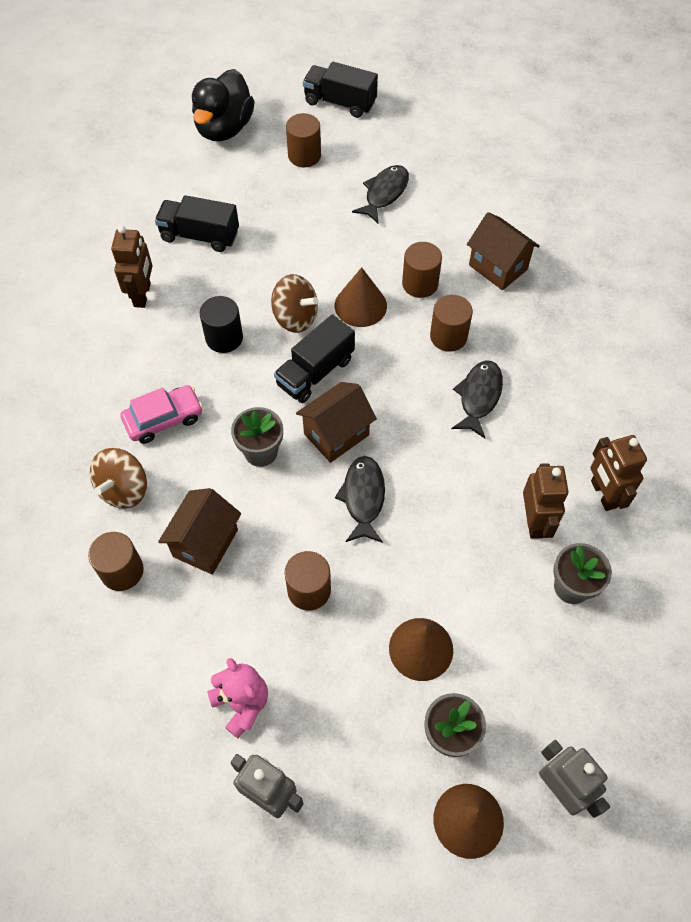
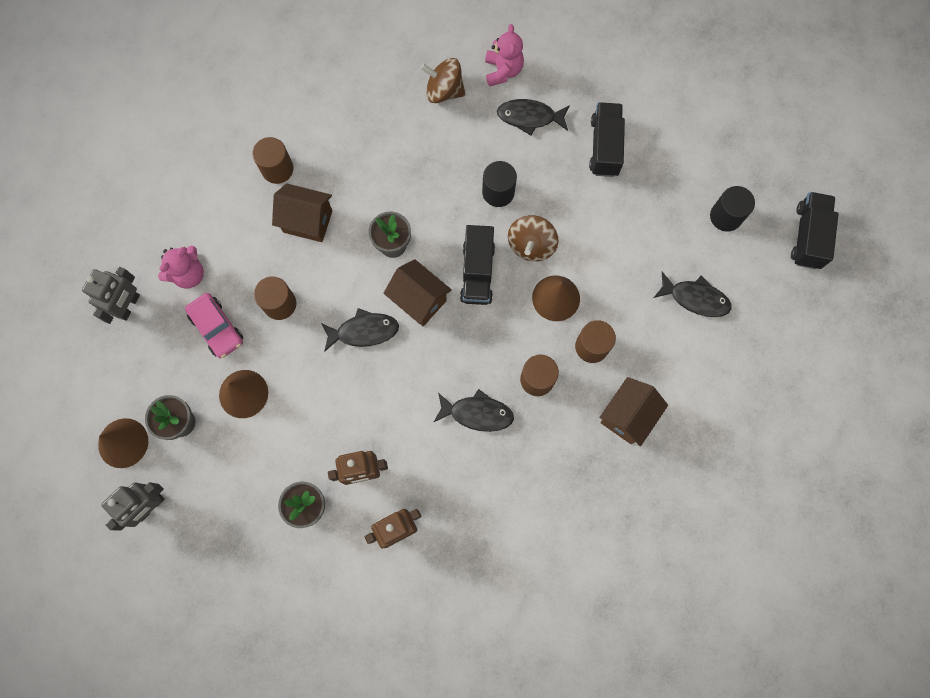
camera: 80 degrees right, 15 degrees up
(76, 310) = (503, 71): none -> pink teddy bear
(124, 489) = (344, 152): brown spinning top -> brown spinning top (444, 91)
(142, 295) = (529, 117): brown robot -> black fish
(164, 419) = (410, 165): pink car -> pink car (217, 328)
(224, 128) = (742, 137): black duck -> none
(304, 156) = (725, 216): brown cylinder -> black cylinder
(315, 372) = (477, 272): black truck -> black truck turned 120 degrees counterclockwise

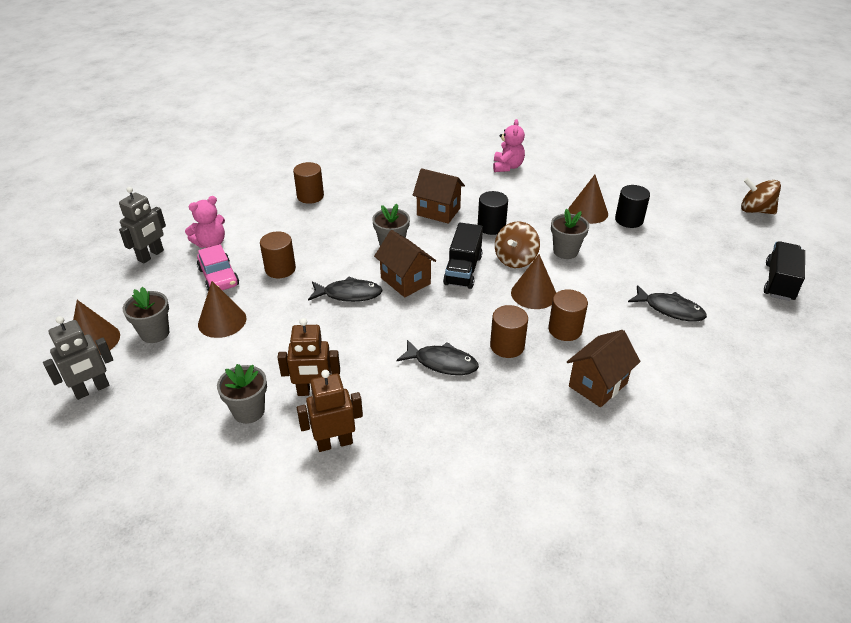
camera: 10 degrees right, 35 degrees down
(307, 221) = (323, 225): brown house -> brown house (438, 212)
(444, 91) = (457, 172): brown spinning top -> brown spinning top (755, 210)
(529, 117) = (525, 191): black fish -> none
(584, 223) = (565, 251): none -> grey flower pot
(604, 147) = (588, 212): black truck -> brown cone
(725, 216) = (698, 261): black cylinder -> black cylinder (629, 220)

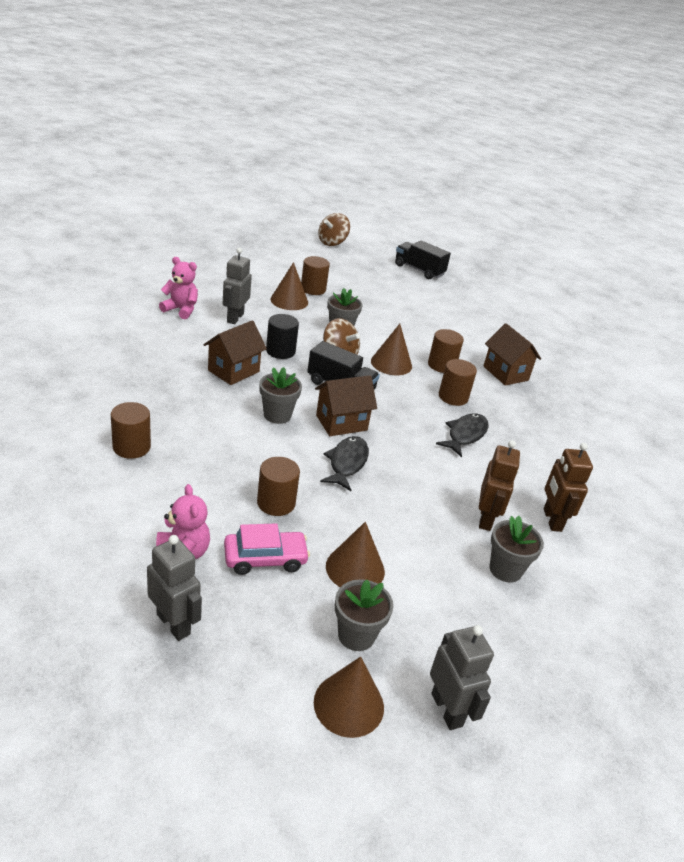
camera: 80 degrees left, 5 degrees down
(523, 193) = (235, 318): none -> grey robot
(629, 220) = (313, 289): black cylinder -> brown cylinder
(670, 309) = (433, 317): black fish -> none

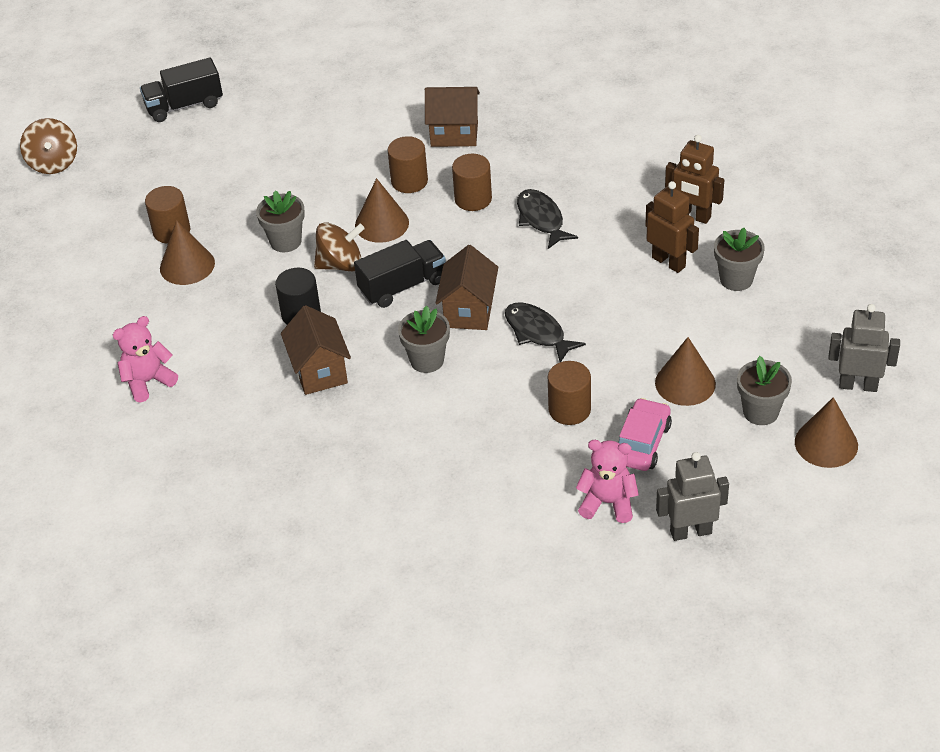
camera: 50 degrees left, 10 degrees up
(131, 447) = (419, 502): brown cylinder -> none
(235, 318) = (199, 333): grey robot -> none

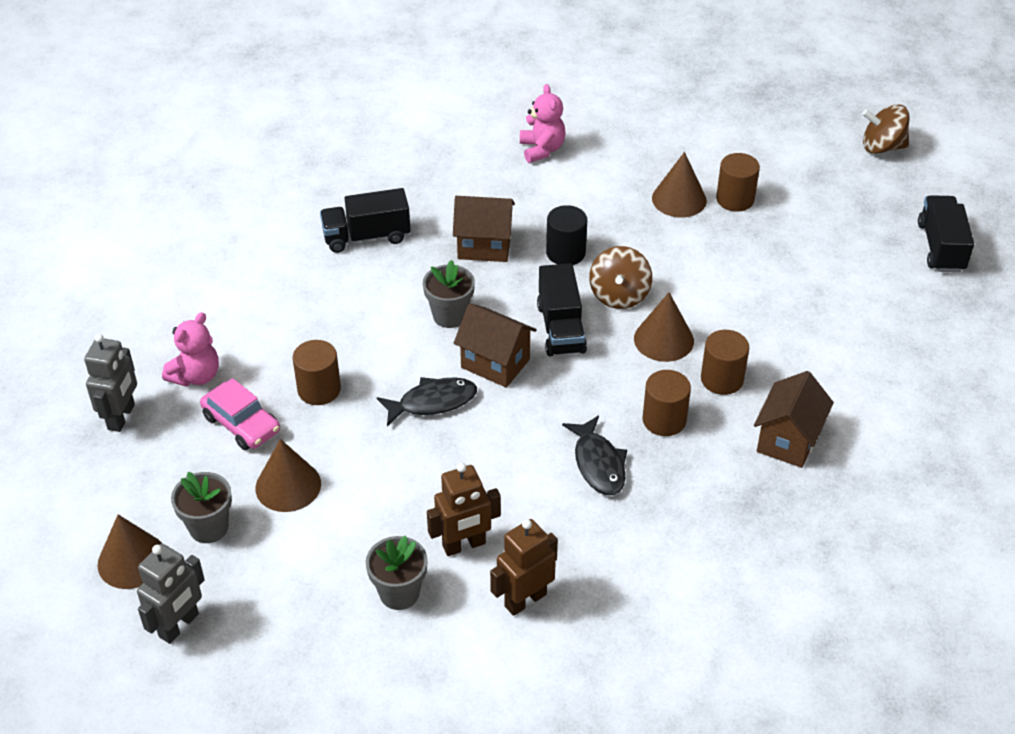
camera: 110 degrees right, 0 degrees up
(285, 241) = (676, 267): grey flower pot -> none
(348, 462) = (366, 236): none -> black truck
(541, 219) = (598, 464): black fish -> black fish turned 75 degrees clockwise

